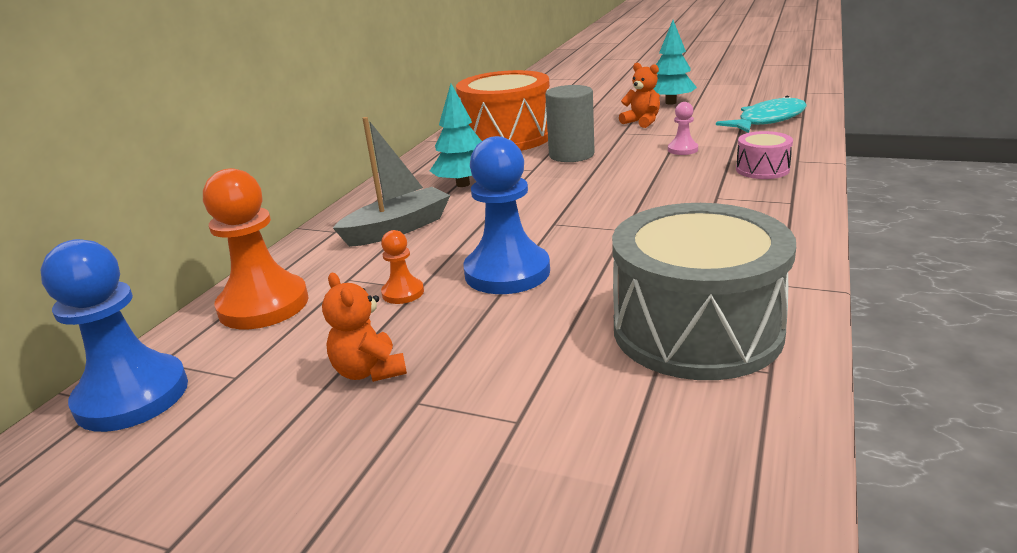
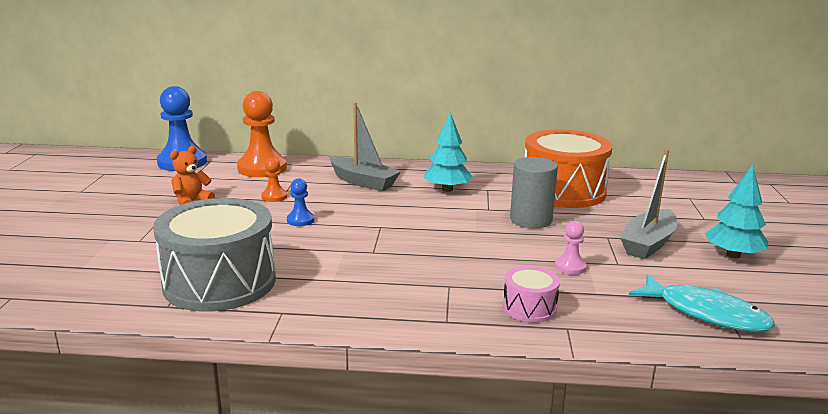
camera: 70 degrees right, 5 degrees down
(507, 272) = (300, 220): blue pawn -> blue pawn, size x0.48
(642, 122) = (648, 244): orange teddy bear -> grey boat

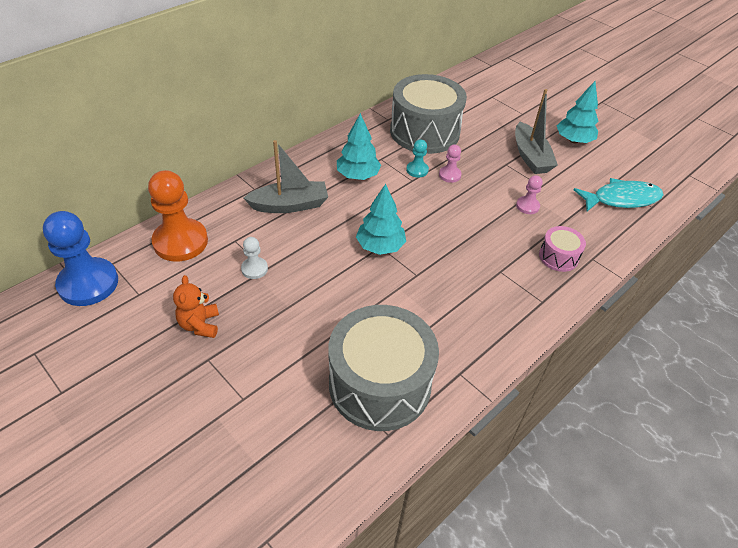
camera: 50 degrees left, 25 degrees up
(274, 197) = (254, 269): orange pawn -> white pawn
(300, 220) = (320, 280): blue pawn -> none
(380, 226) = (380, 246): none -> turquoise tree
(506, 206) = (417, 170): none -> turquoise pawn
(531, 220) = (449, 175): grey cylinder -> pink pawn
(563, 191) = (424, 132): orange drum -> grey drum

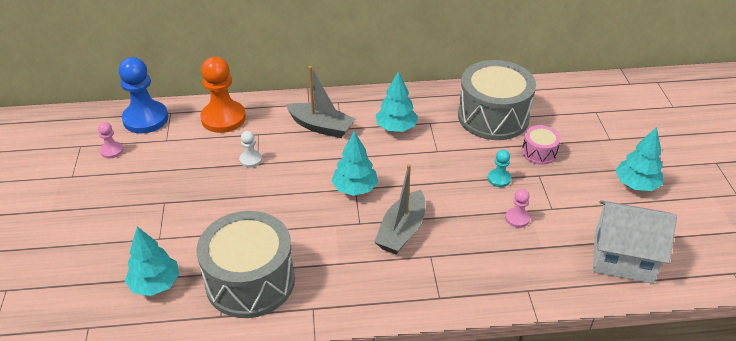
camera: 40 degrees right, 5 degrees down
(200, 325) = (181, 178): orange teddy bear -> none
(290, 447) = (155, 284): none -> turquoise tree
(417, 170) = (450, 145): turquoise pawn -> turquoise pawn (499, 179)
(449, 175) = (474, 161): pink pawn -> pink pawn (112, 151)
(530, 157) = (571, 179): grey boat -> grey boat (401, 231)
(558, 257) = (496, 272): pink drum -> pink drum (539, 152)
(621, 199) = (622, 257): turquoise fish -> white house

